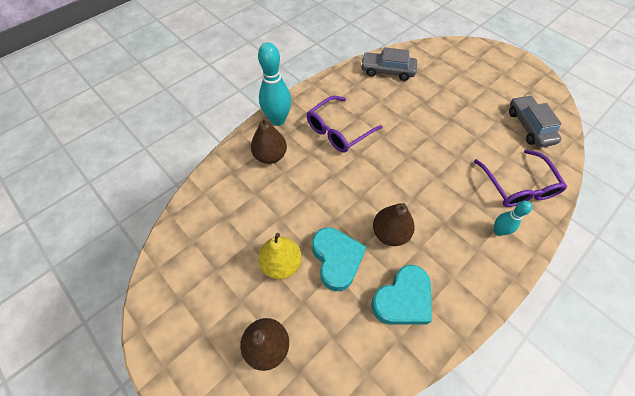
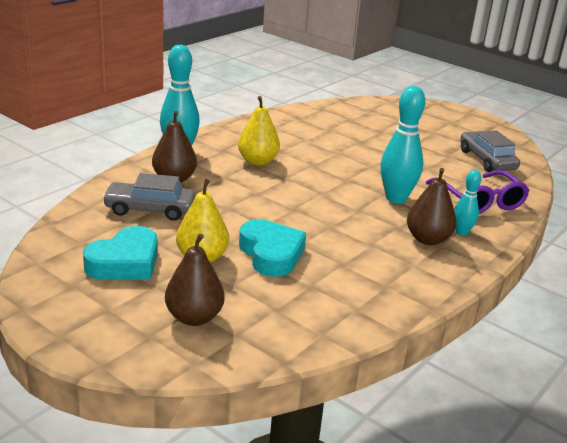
camera: 10 degrees left, 30 degrees down
(338, 131) = (257, 161): purple glasses -> yellow pear
(387, 71) = (312, 118): grey car -> grey car (150, 209)
(390, 233) = (333, 234): brown pear -> brown pear (427, 239)
(402, 299) = (356, 281): turquoise heart -> turquoise heart (125, 262)
(446, 182) = (396, 198): none -> turquoise bowling pin

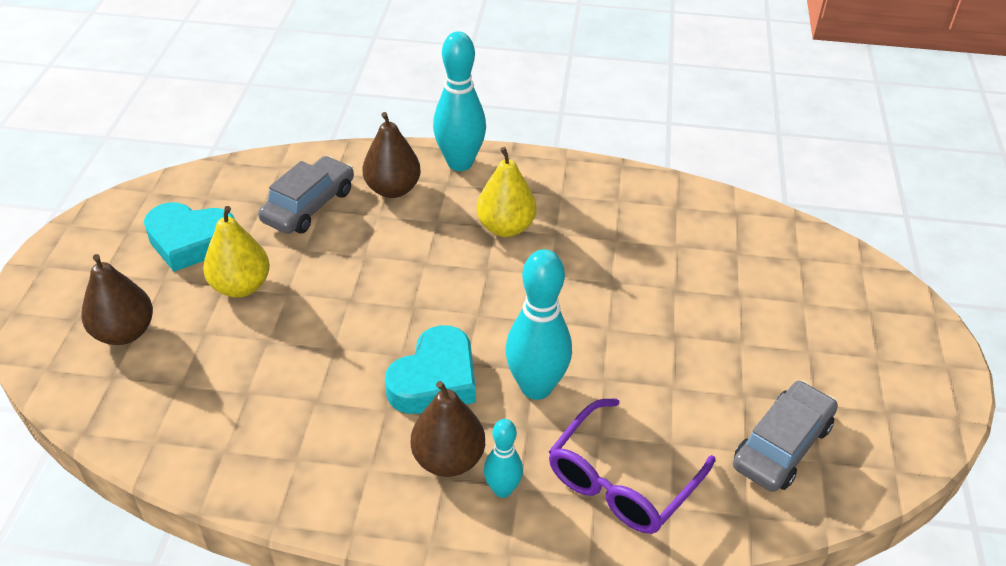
camera: 60 degrees right, 15 degrees up
(150, 209) = (309, 206): grey car -> grey car turned 60 degrees clockwise
(271, 254) = (291, 333): turquoise heart -> turquoise heart (435, 379)

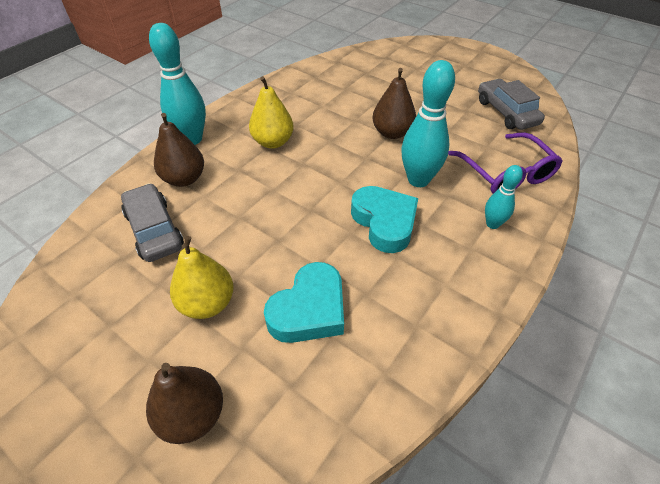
camera: 60 degrees left, 5 degrees up
(191, 241) = (119, 323): turquoise heart -> turquoise heart (309, 310)
(448, 459) = (457, 240): brown pear -> brown pear (392, 133)

